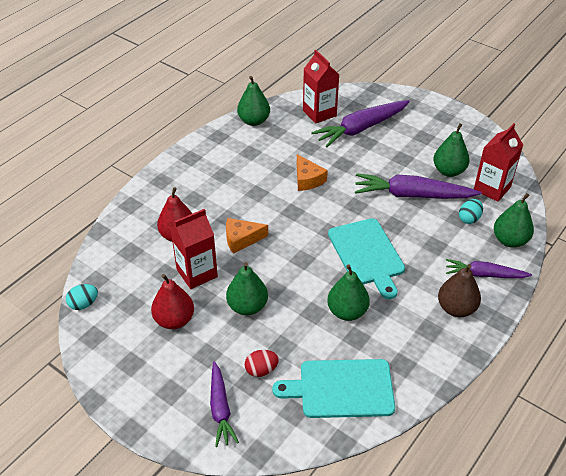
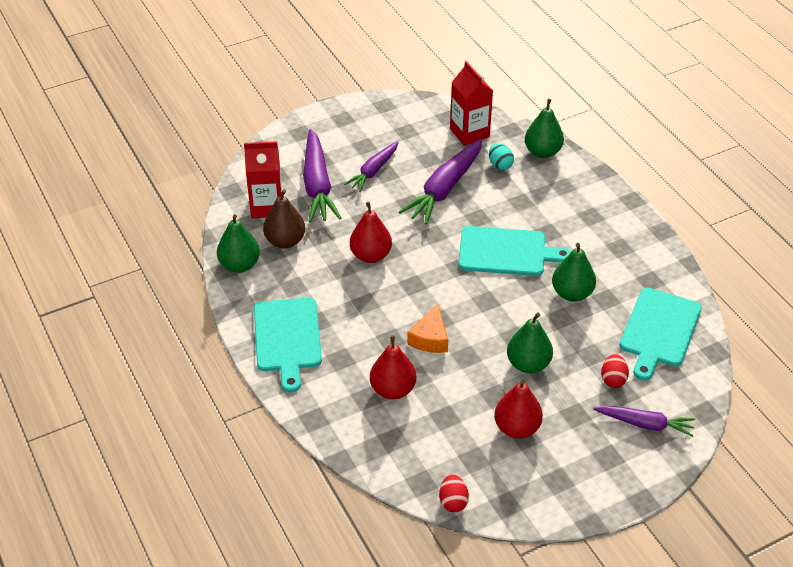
camera: 65 degrees left, 0 degrees up
(84, 304) = (453, 502): turquoise egg -> red egg
(197, 273) = (460, 390): red carton -> none
(198, 166) = (287, 338): none -> turquoise cutting board
(307, 179) = (371, 255): orange cheese -> red pear
(449, 171) = (427, 150): green pear -> none
(456, 308) = (604, 220): brown pear -> brown pear (285, 241)
(484, 274) = (574, 186): purple carrot -> purple carrot (373, 171)

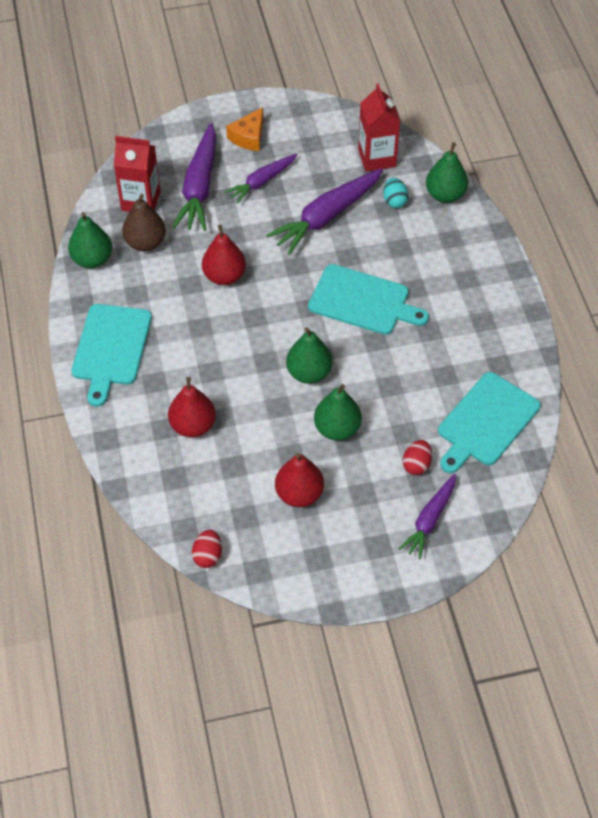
camera: 15 degrees right, 10 degrees up
(430, 338) = (250, 379): orange cheese -> orange cheese (249, 137)
(572, 293) = (412, 361): green pear -> green pear (309, 373)
(645, 424) = (429, 520): purple carrot -> purple carrot turned 90 degrees clockwise

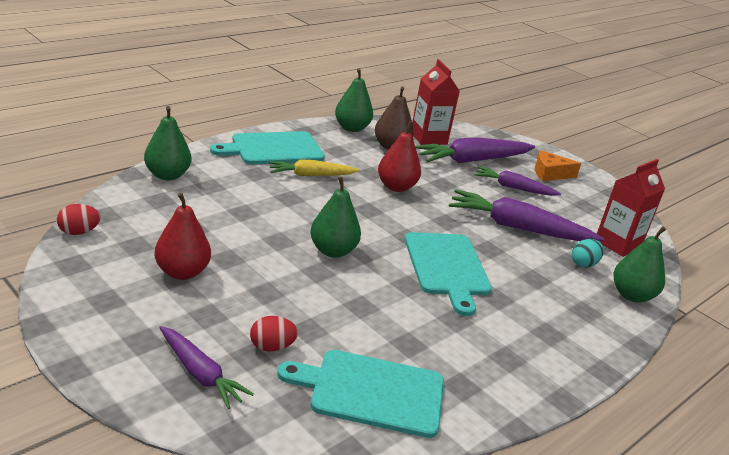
camera: 55 degrees right, 25 degrees down
(176, 337) = (311, 175): none -> yellow carrot
(193, 426) = (223, 199): red pear -> none
(337, 429) = (279, 281): green pear -> green pear (167, 175)
(429, 520) = (200, 374): purple carrot -> purple carrot turned 135 degrees counterclockwise

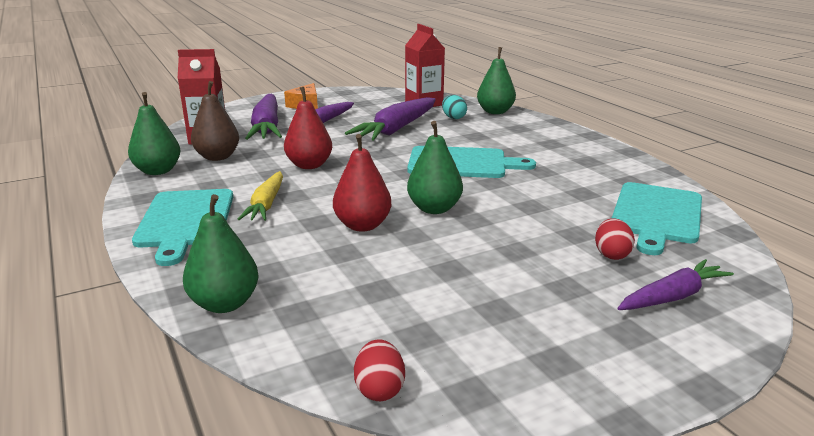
camera: 70 degrees left, 5 degrees down
(182, 272) = (483, 300): red pear -> red pear (362, 225)

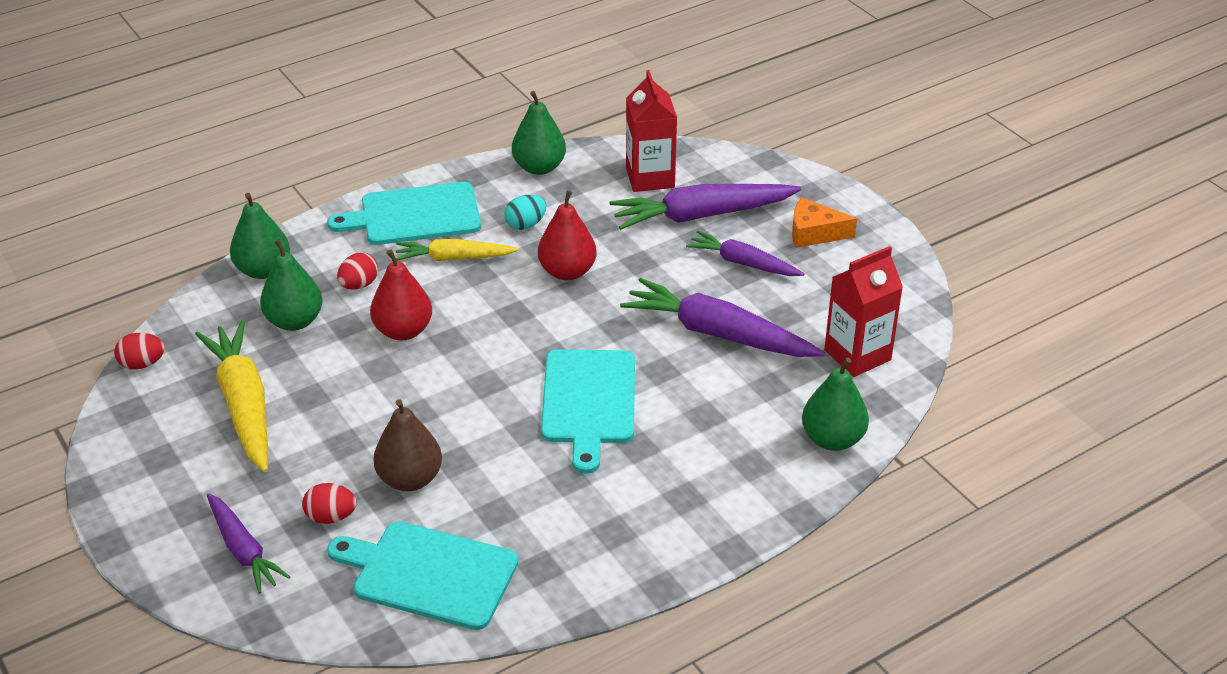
camera: 85 degrees right, 15 degrees up
(217, 157) = (586, 198): brown pear -> brown pear (410, 479)
(283, 247) = (359, 285): none -> red egg
(434, 209) = (445, 381): green pear -> green pear (294, 321)
(453, 118) = (787, 391): turquoise egg -> turquoise egg (525, 225)
(462, 306) = (244, 405): none -> yellow carrot

